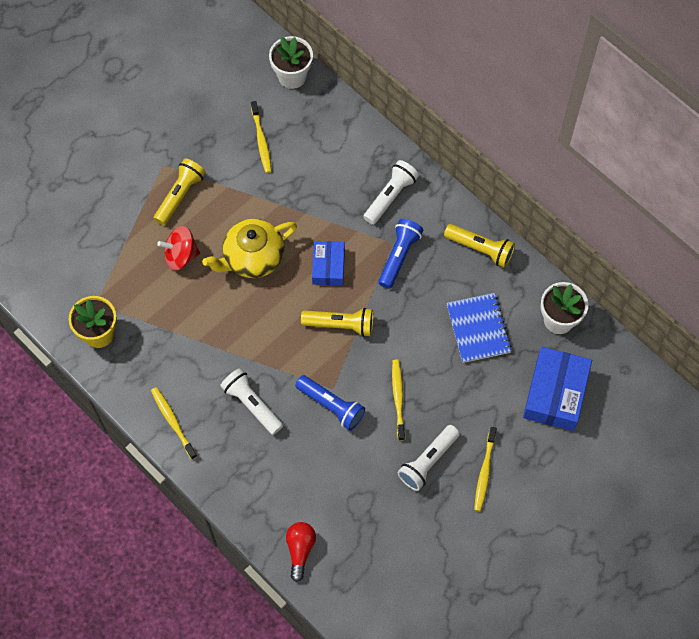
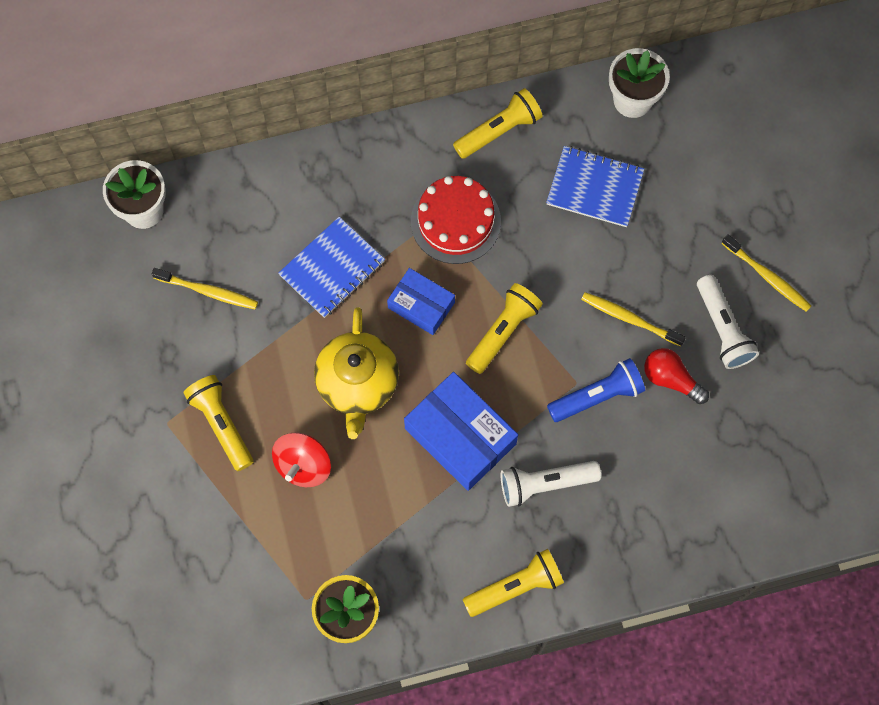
camera: 60 degrees left, 5 degrees up
(173, 422) = (515, 587): yellow toothbrush -> yellow flashlight
(300, 550) = (753, 524): red light bulb -> red light bulb (671, 379)
(320, 202) = (332, 268): none -> blue notebook
(390, 196) = (373, 188): white flashlight -> none
(399, 256) = (455, 221): blue flashlight -> red cake
(555, 393) = (717, 153): blue box -> blue box (460, 436)

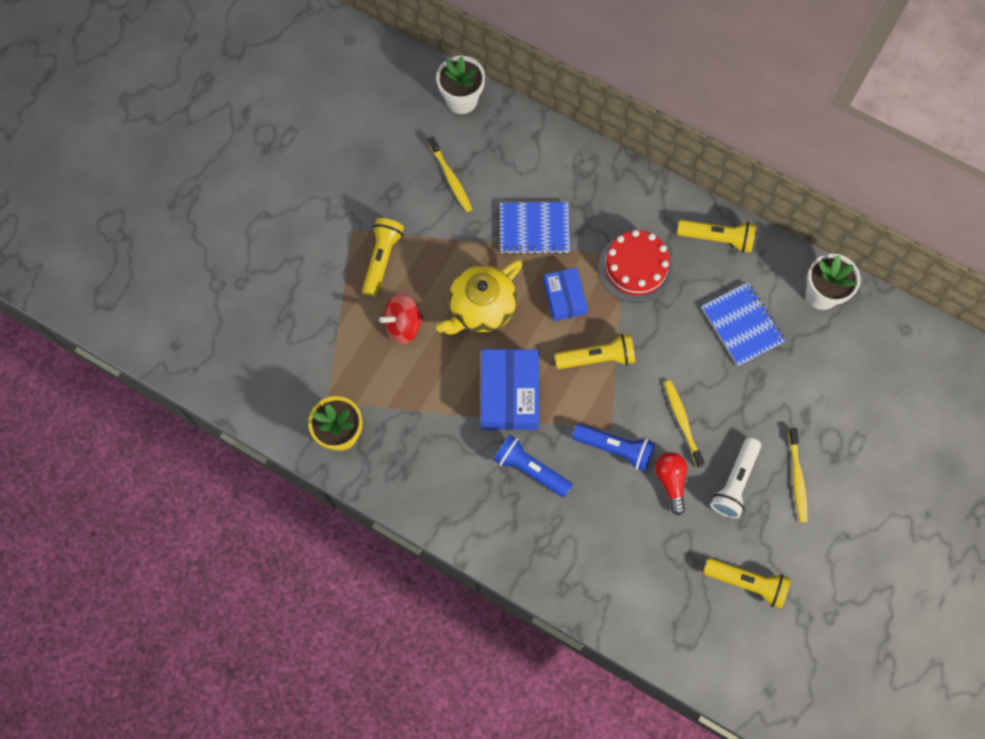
camera: 45 degrees right, 0 degrees up
(515, 587) = (451, 511): yellow flashlight -> yellow flashlight (747, 583)
(545, 484) = (530, 469): white flashlight -> blue flashlight

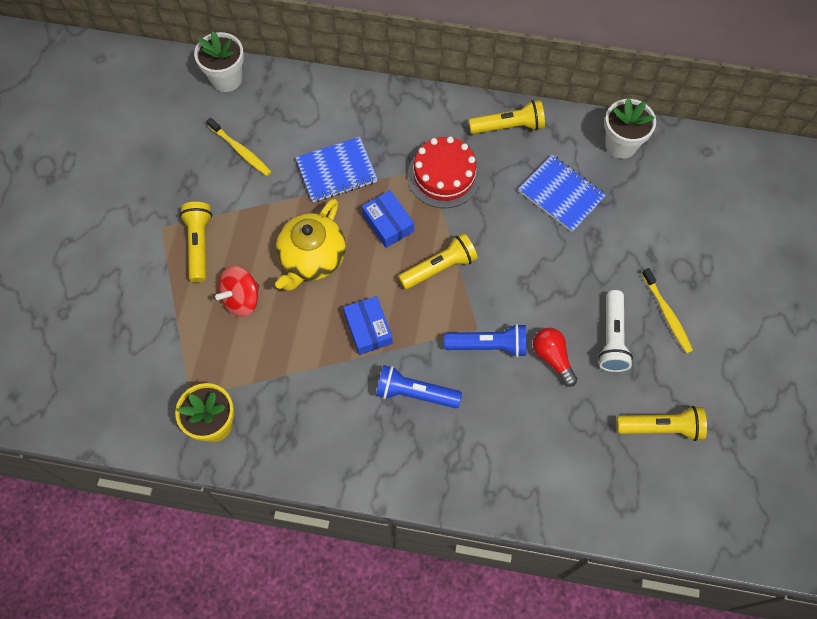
camera: 20 degrees left, 5 degrees down
(509, 394) = (368, 329): blue box -> blue box, size x0.61
(682, 422) = (541, 299): yellow toothbrush -> none

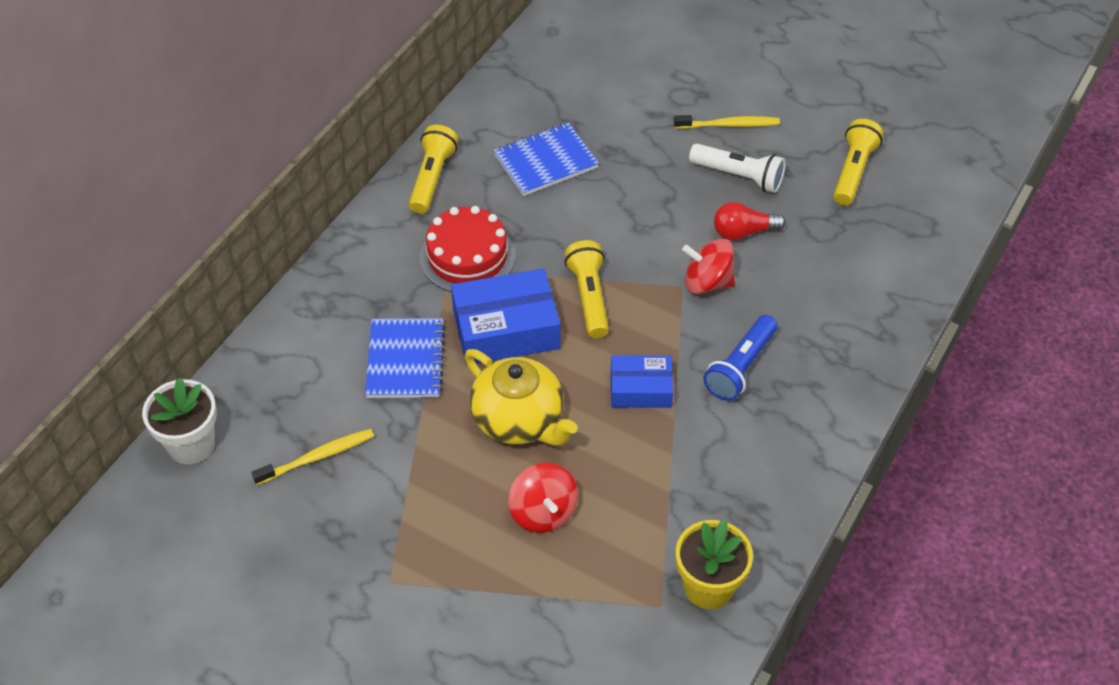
camera: 70 degrees left, 15 degrees down
(199, 244) = (440, 541): yellow flashlight -> none
(388, 223) = (506, 329): blue box -> blue box, size x1.63
(488, 345) = (707, 282): blue flashlight -> red spinning top
(621, 144) = (508, 93): white flower pot -> none

